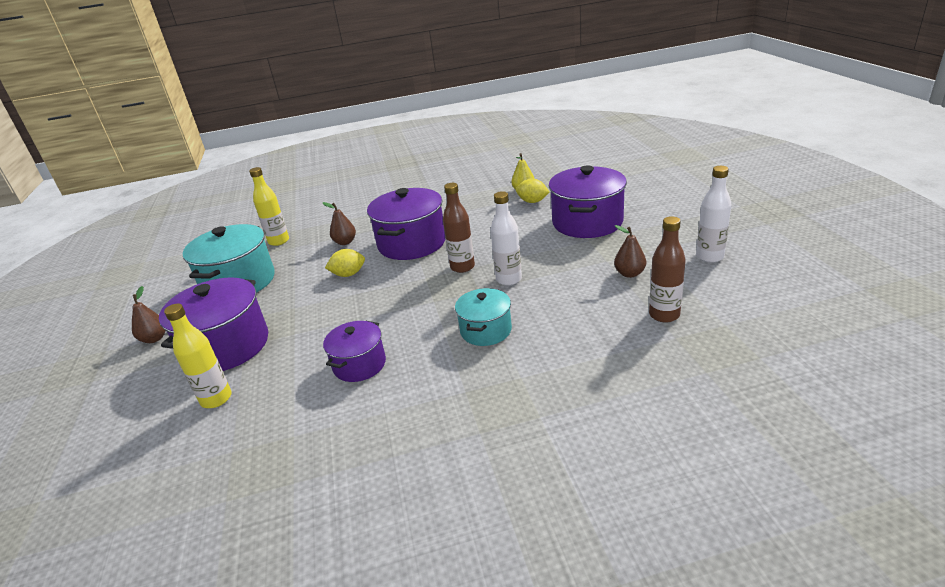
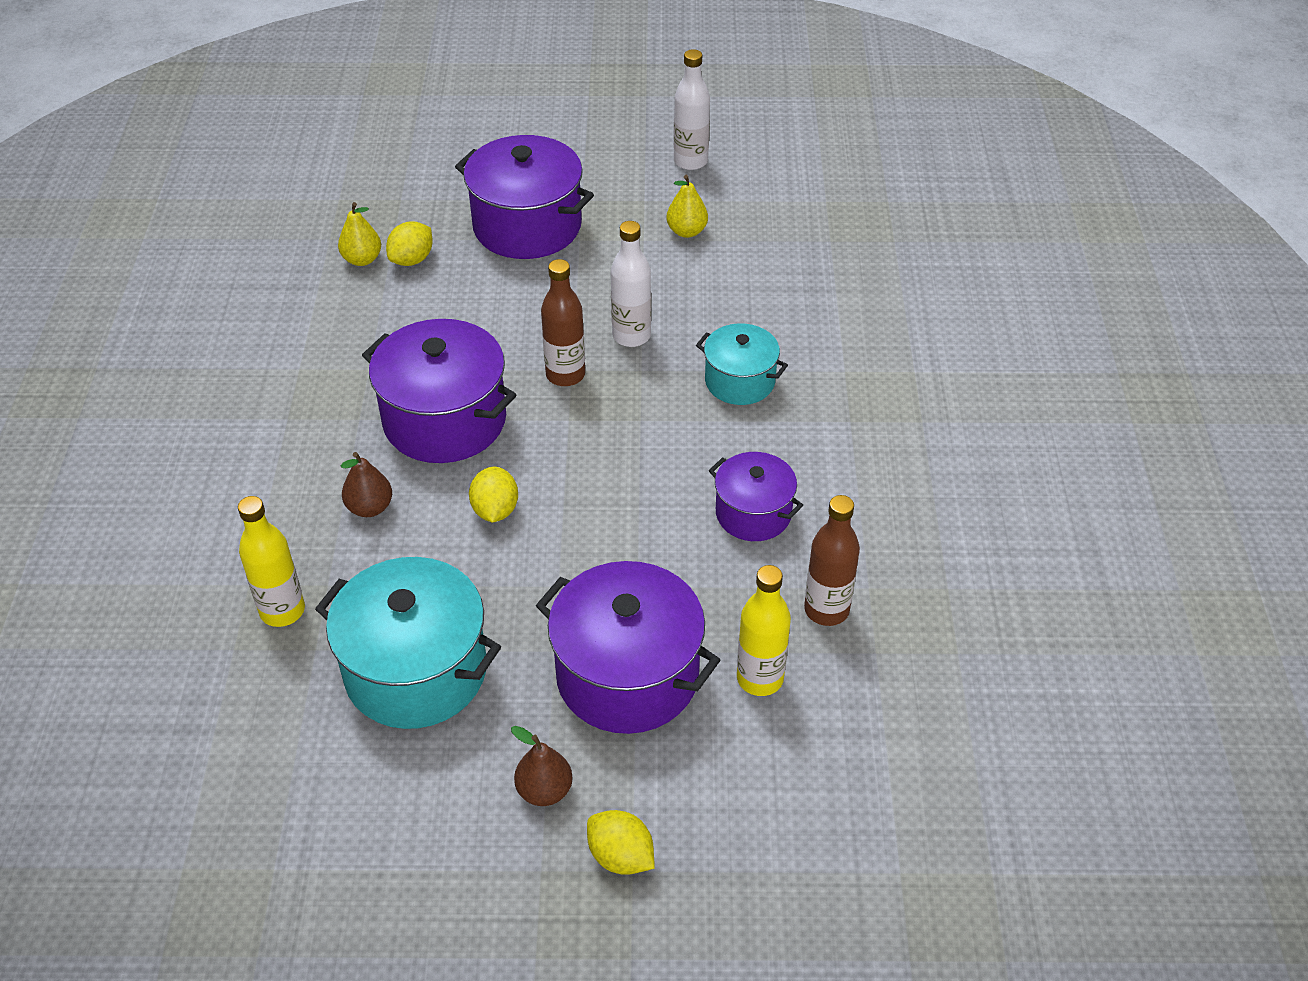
camera: 80 degrees left, 15 degrees up
(103, 374) = (620, 856): none -> yellow lemon
(629, 273) = (687, 231): brown pear -> yellow pear
(664, 315) = (786, 234): brown bottle -> brown bottle (826, 610)

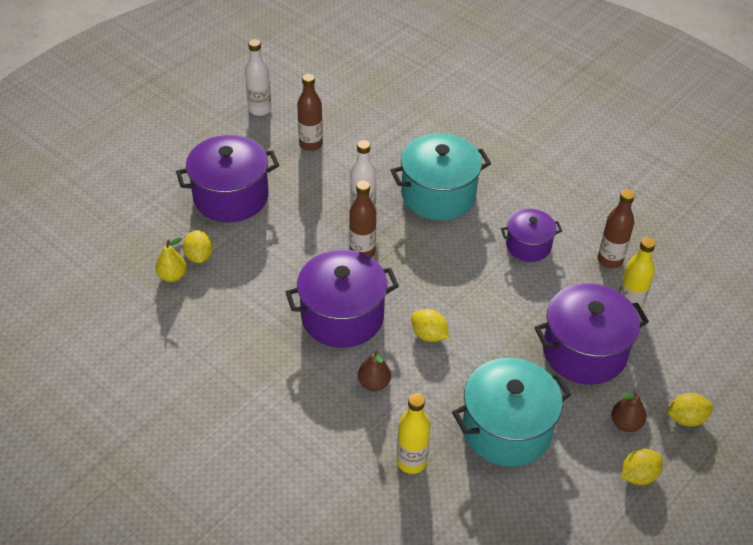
camera: 50 degrees left, 0 degrees up
(466, 854) = (638, 476): none -> yellow lemon
(687, 231) = (311, 144): yellow pear -> brown bottle
(740, 381) = (438, 195): turquoise pot -> turquoise pot, size x1.71

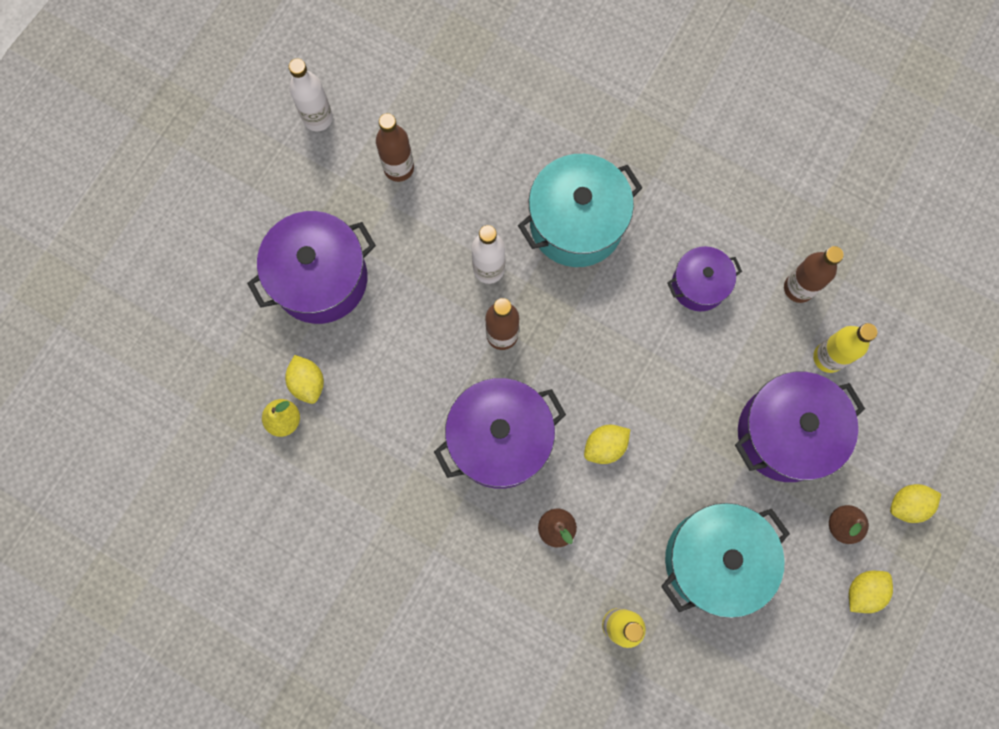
camera: 10 degrees left, 30 degrees up
(429, 335) = (605, 446): yellow lemon -> yellow lemon turned 60 degrees counterclockwise

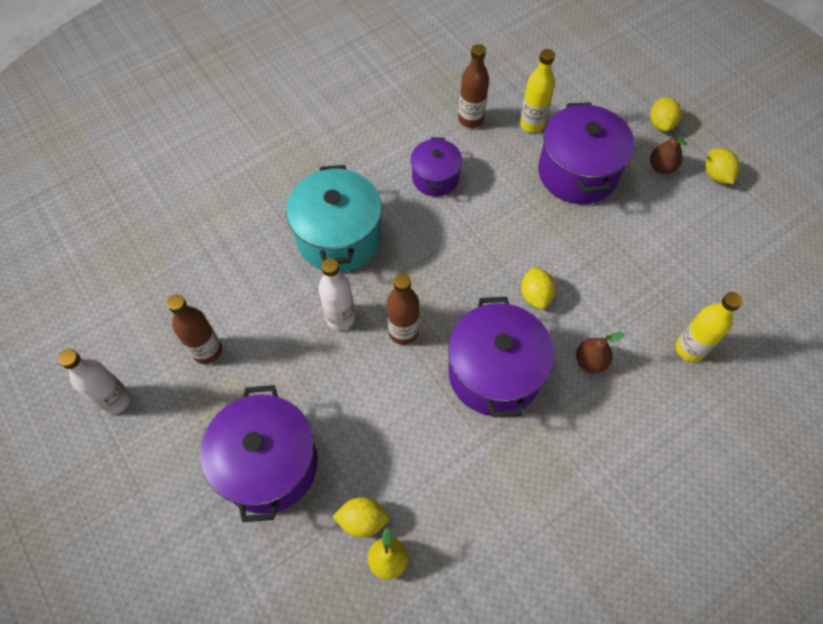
camera: 65 degrees left, 15 degrees down
(714, 560) = (659, 258): turquoise pot -> none

